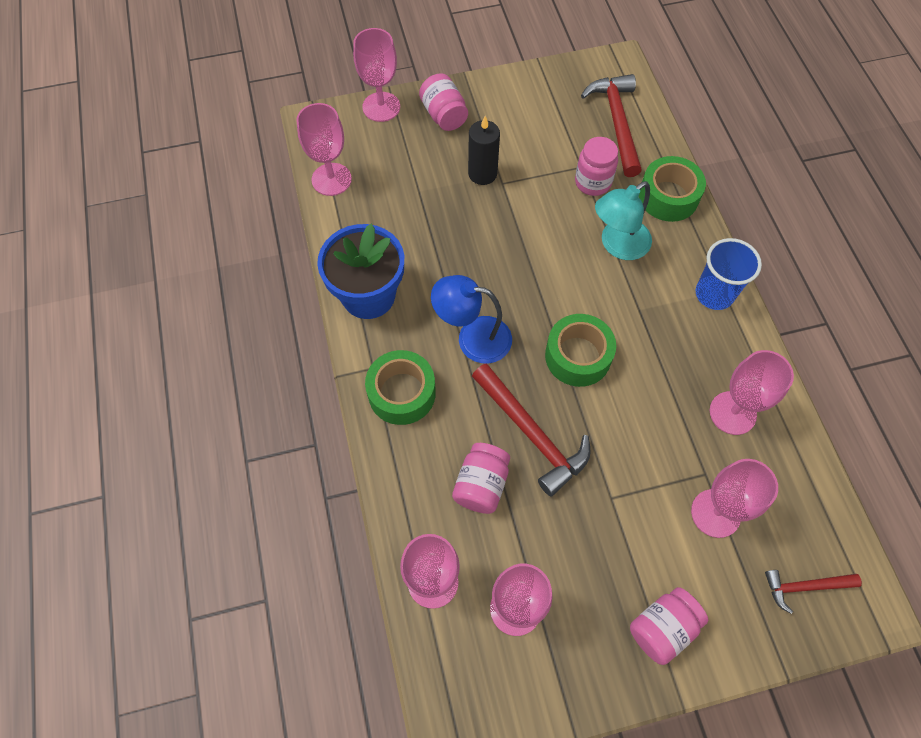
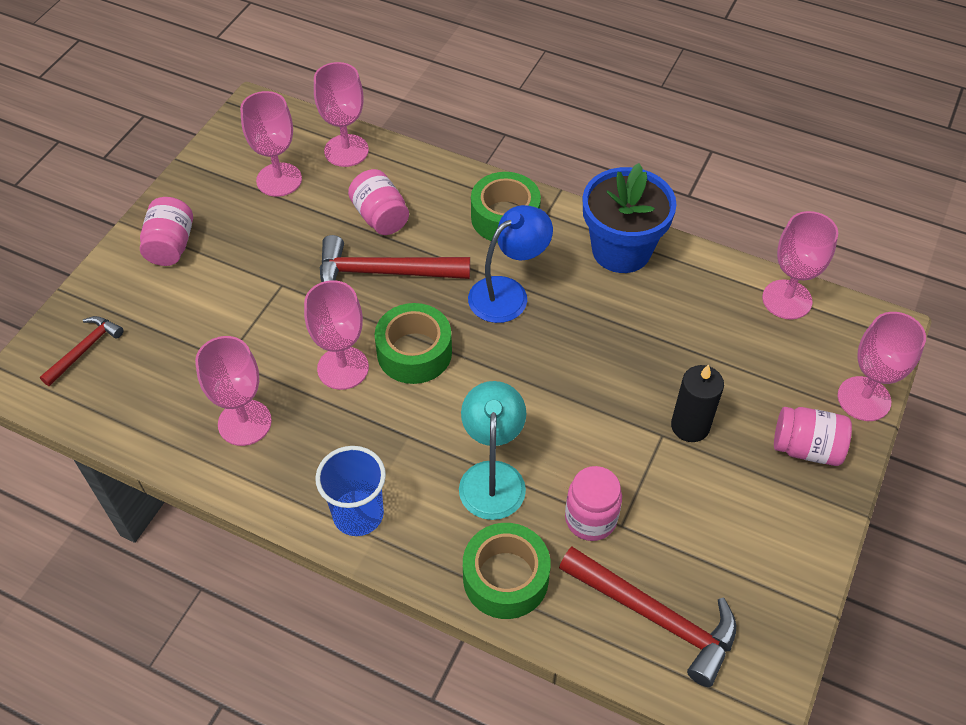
camera: 130 degrees right, 10 degrees down
(715, 513) = (194, 340): pink goblet -> pink goblet (343, 368)

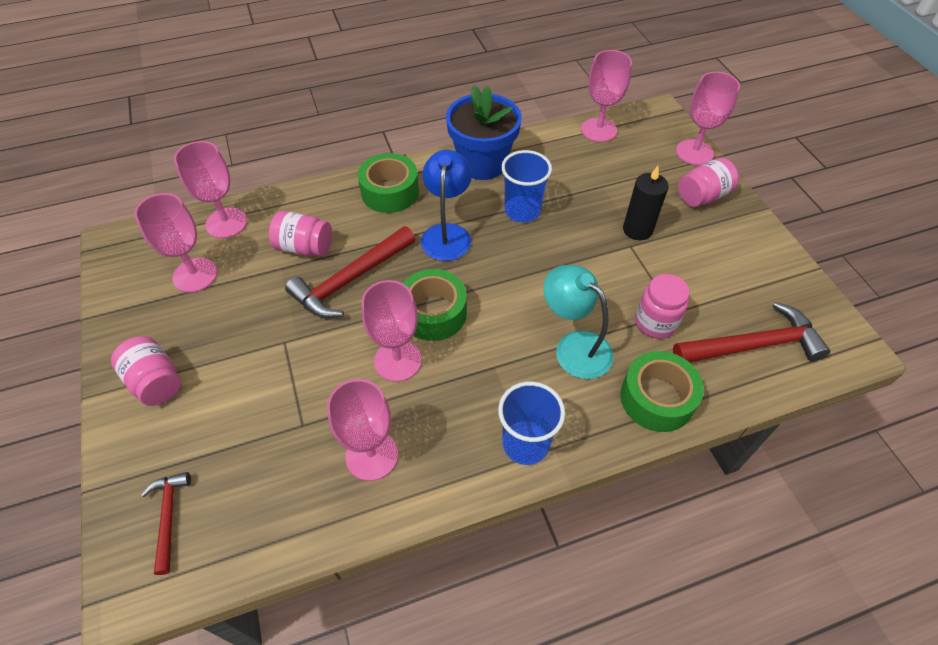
camera: 45 degrees left, 0 degrees up
(601, 323) = (522, 211): none -> blue cup

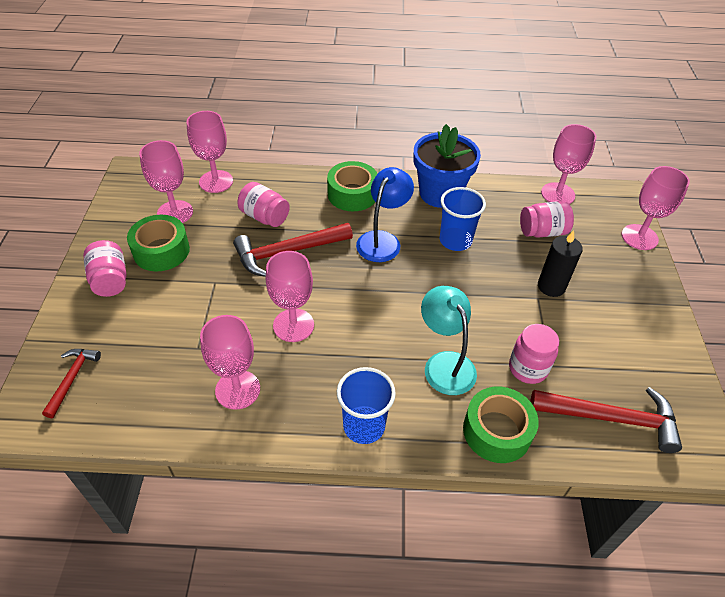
camera: 20 degrees right, 5 degrees down
(433, 313) = (340, 298): green tape -> green tape (161, 251)
(702, 196) = (628, 276): pink jar -> pink jar (542, 232)

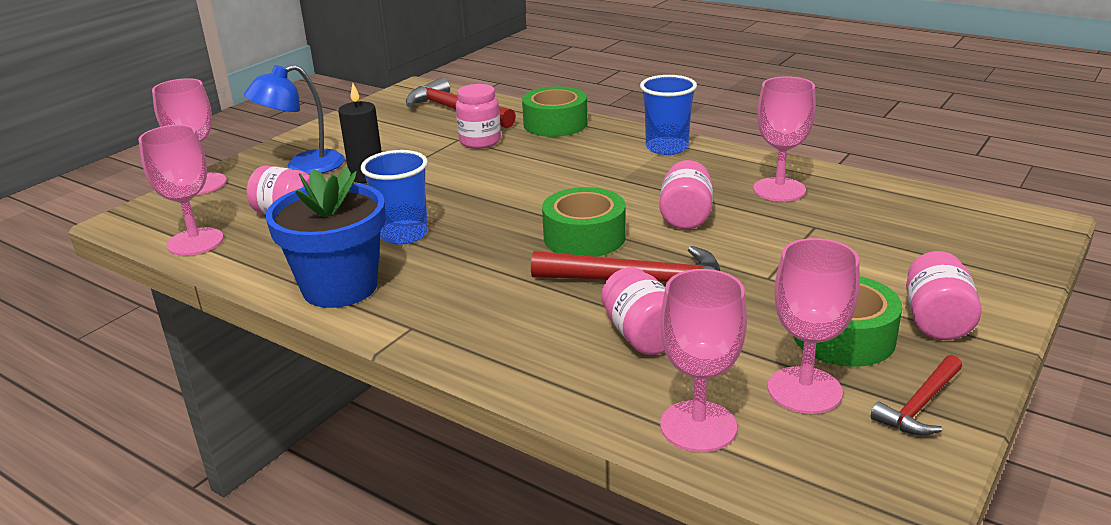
camera: 145 degrees left, 20 degrees down
(72, 379) = (982, 238): red hammer -> red hammer (920, 405)
(293, 325) = (685, 216): pink goblet -> pink jar
(352, 194) = (469, 326): green tape -> green tape (584, 237)
(382, 240) = (494, 259): blue lamp -> blue lamp (303, 166)
(445, 363) = (551, 159): turquoise lamp -> none

